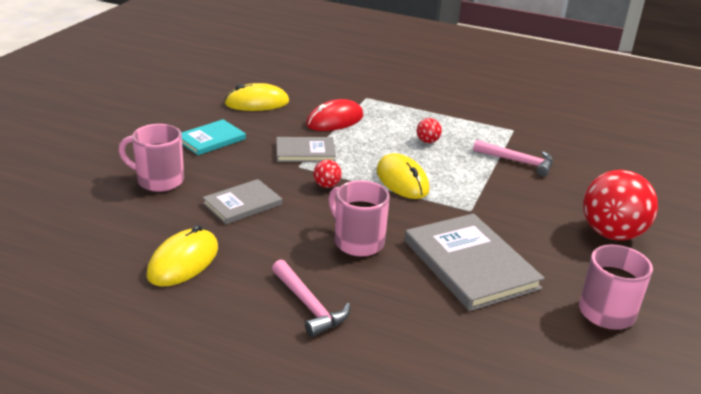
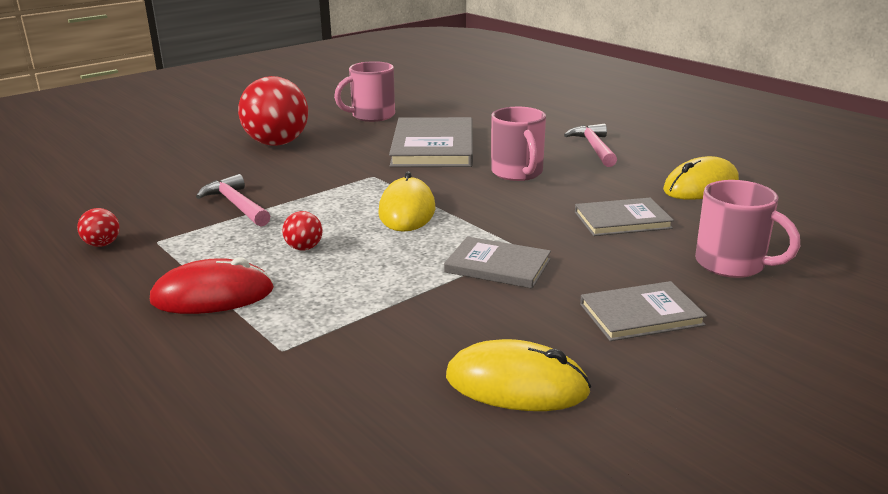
camera: 150 degrees left, 5 degrees down
(211, 139) = (641, 314): turquoise book -> grey book
(326, 185) = (505, 221): red ball -> red ball (102, 244)
(335, 120) = (400, 310): red mouse -> red mouse (212, 295)

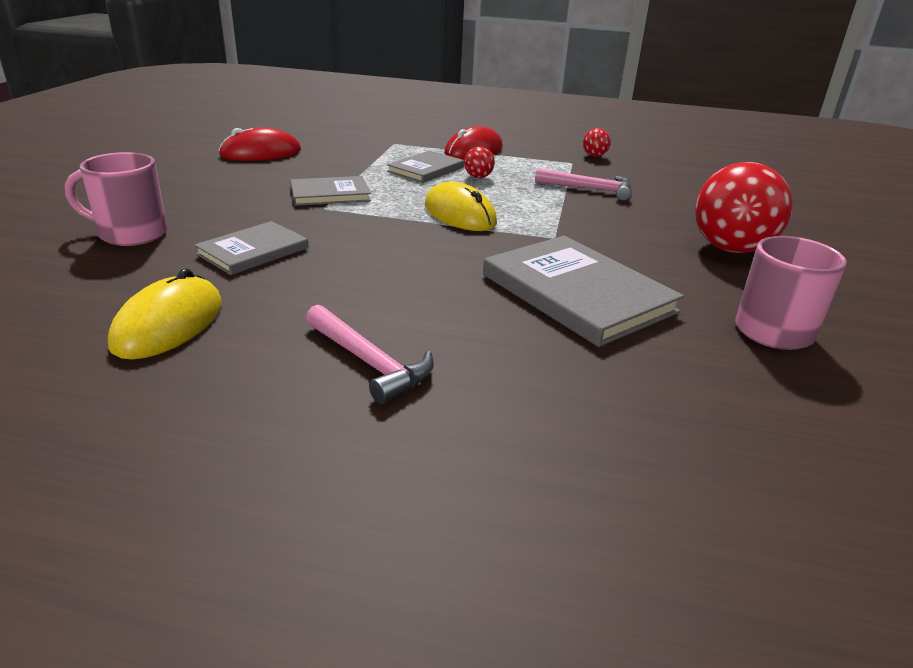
camera: 140 degrees right, 5 degrees up
(516, 384) = (261, 153): yellow mouse -> red mouse
(517, 173) = (420, 280): pink mug -> none
(641, 314) = (203, 189): grey book -> grey book (426, 169)

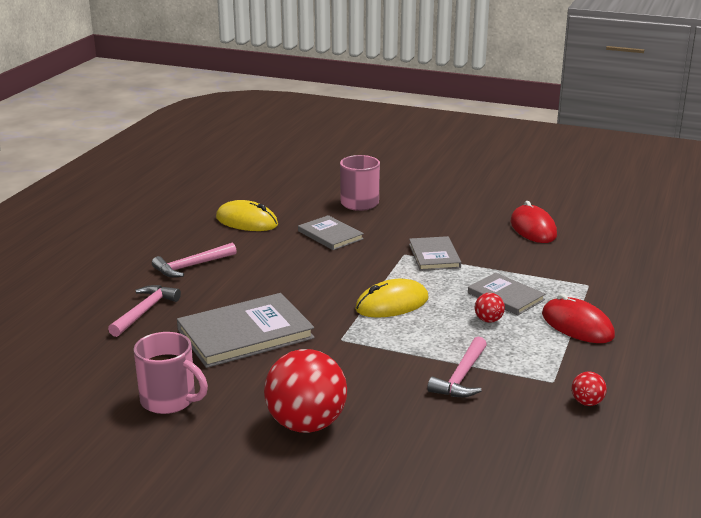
camera: 100 degrees right, 5 degrees down
(558, 389) = (144, 311): none -> pink hammer

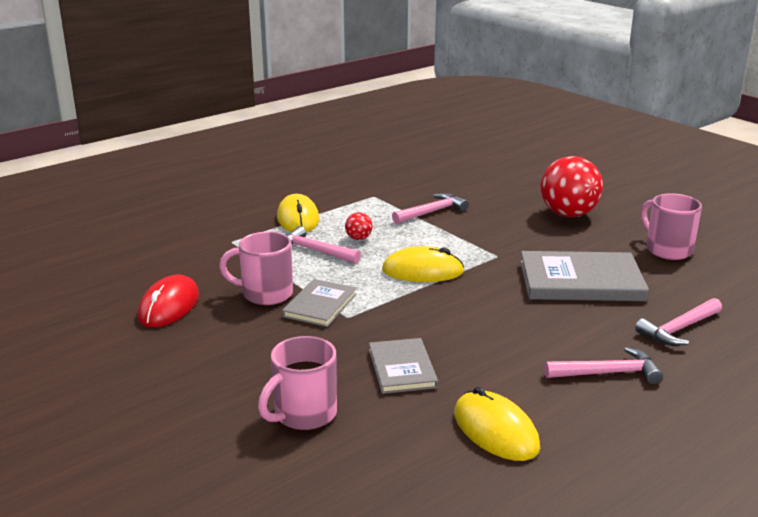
camera: 150 degrees left, 0 degrees up
(484, 253) = (265, 294): none -> pink mug
(505, 296) = (315, 251): grey book -> pink hammer
(577, 325) = (298, 218): red mouse -> yellow mouse
(587, 402) = (370, 183): red ball -> none

